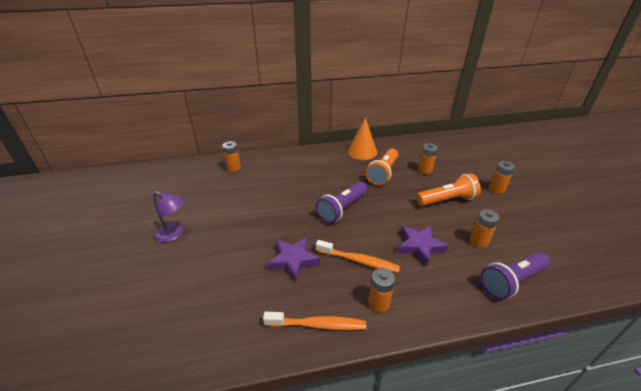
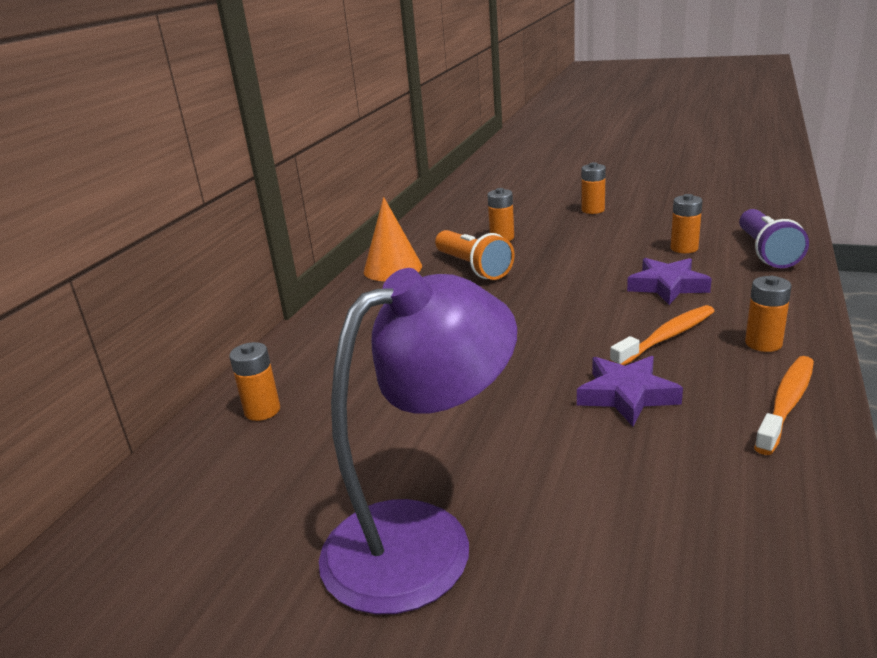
camera: 55 degrees left, 10 degrees down
(174, 234) = (423, 539): purple lamp -> purple lamp, size x1.99
(342, 209) = (530, 321): purple flashlight -> none
(447, 200) = (586, 243): orange flashlight -> none

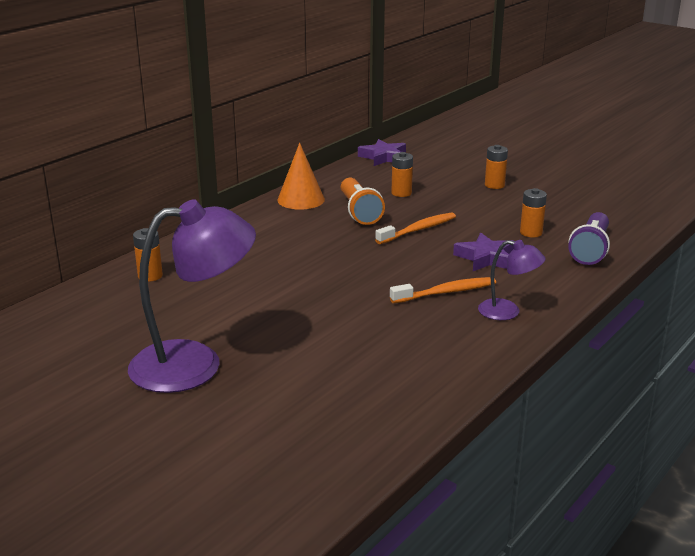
camera: 15 degrees right, 0 degrees up
(626, 395) = (381, 321): purple star -> purple star (383, 157)
(763, 343) = (508, 312): orange battery -> purple lamp
(786, 403) = (478, 350): orange toothbrush -> orange toothbrush (418, 230)

